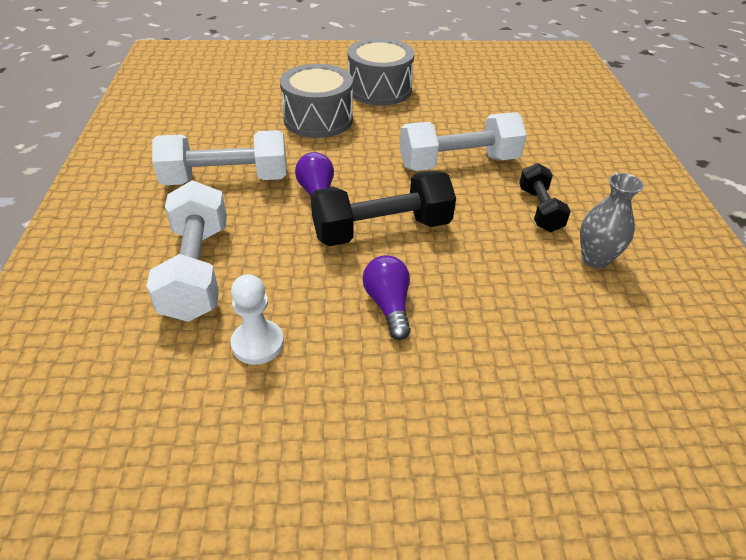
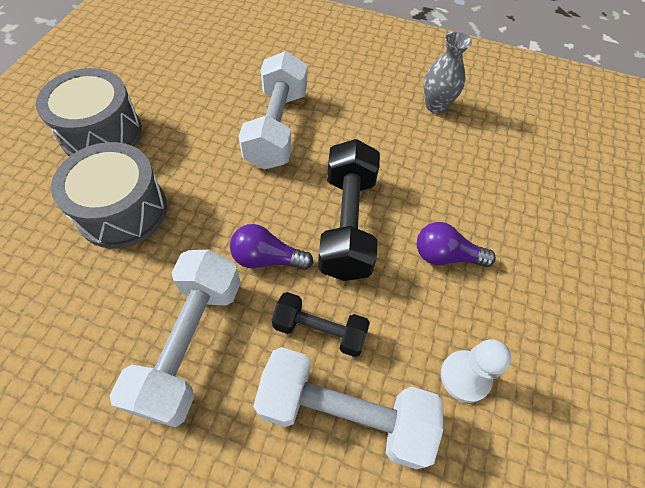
camera: 70 degrees left, 15 degrees up
(539, 209) = (367, 107): black dumbbell -> black dumbbell (319, 330)

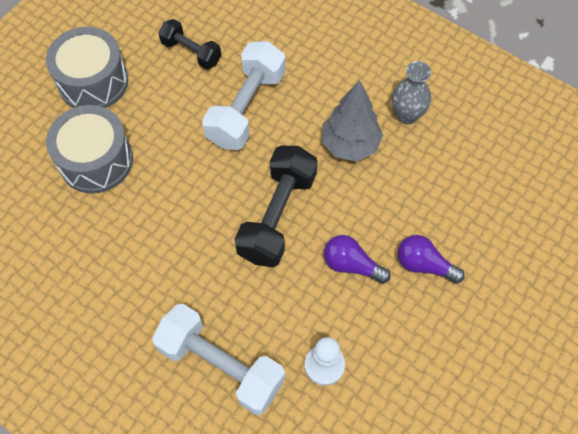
camera: 20 degrees right, 5 degrees up
(190, 343) = (123, 283): white dumbbell -> none
(267, 258) = (200, 230): purple light bulb -> purple light bulb (424, 265)
(319, 330) = (223, 299): black dumbbell -> black dumbbell (191, 52)
(393, 141) = (350, 144): none -> grey tree

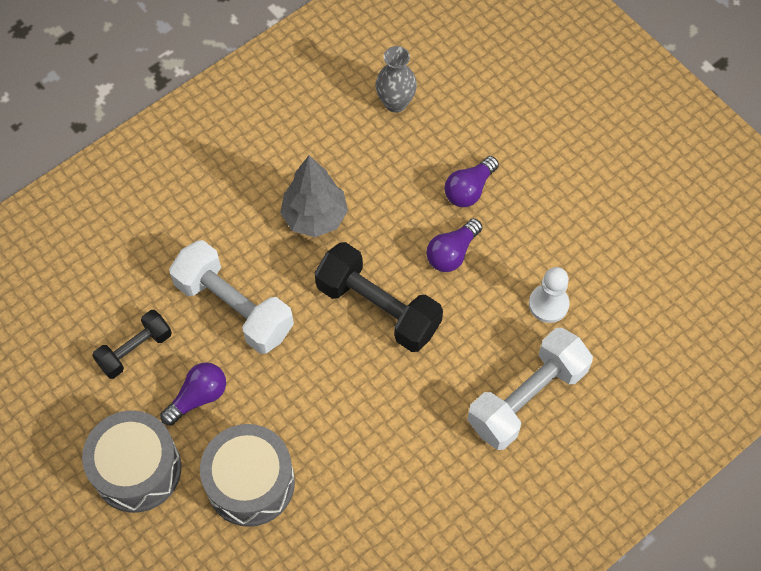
camera: 75 degrees left, 0 degrees up
(161, 105) = (198, 397): none -> purple light bulb
(406, 115) = (297, 154): grey vase -> grey vase (395, 103)

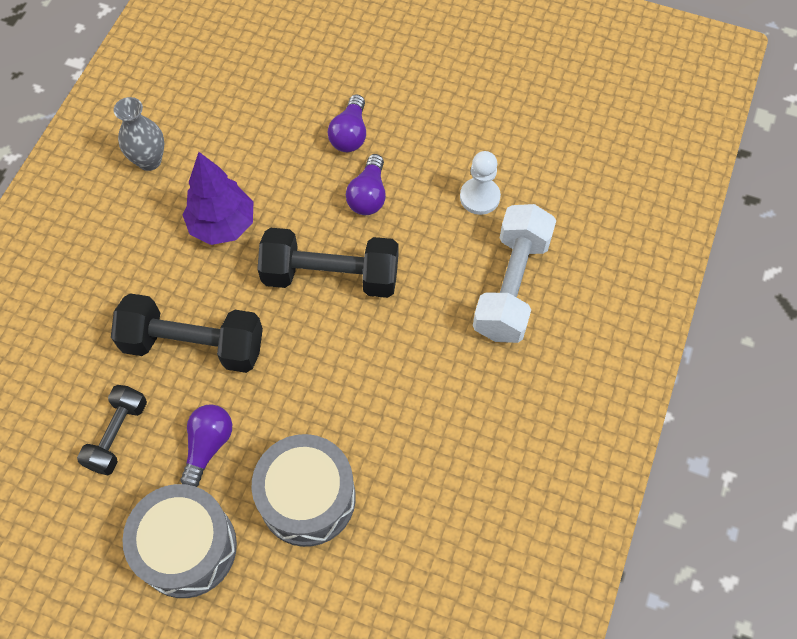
camera: 30 degrees left, 0 degrees up
(234, 307) = (193, 345): white dumbbell -> black dumbbell
(315, 217) = (223, 225): grey tree -> purple tree
(395, 103) = (237, 91): grey vase -> grey vase (149, 160)

